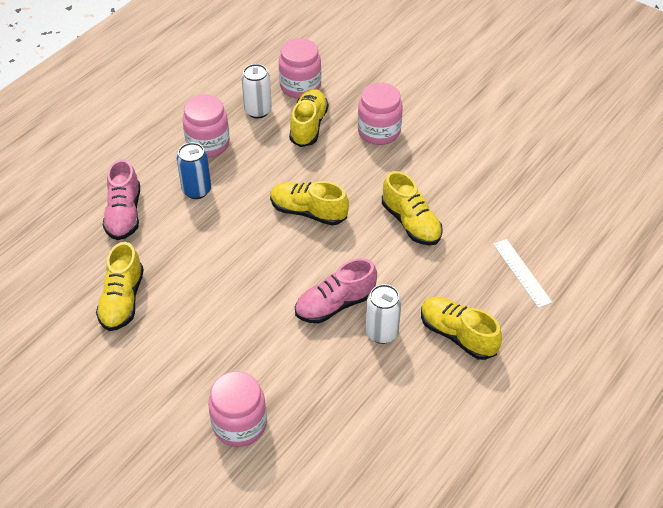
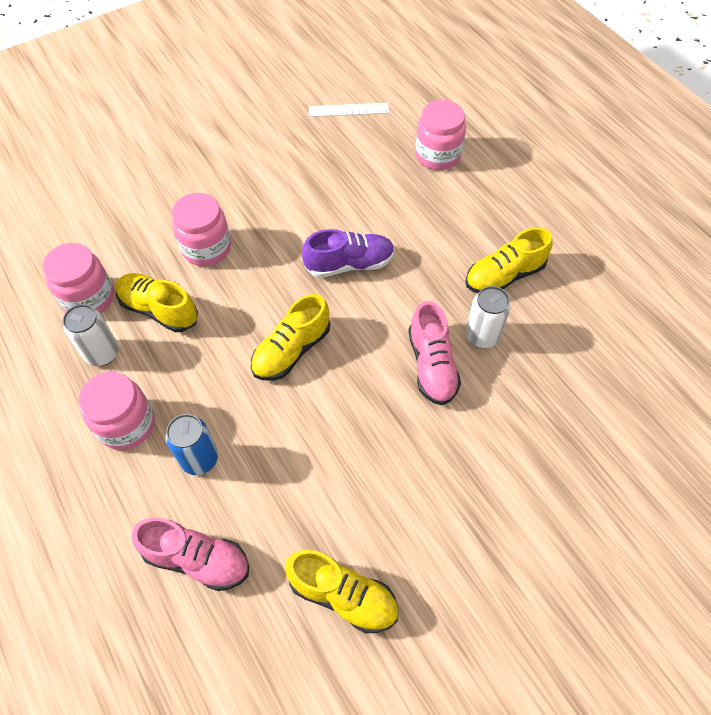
camera: 70 degrees left, 10 degrees up
(239, 424) = (562, 505): pink jar -> pink jar (437, 155)
(411, 223) = (349, 264): yellow shoe -> purple shoe
(522, 272) = (447, 202): white ruler -> white ruler (348, 110)

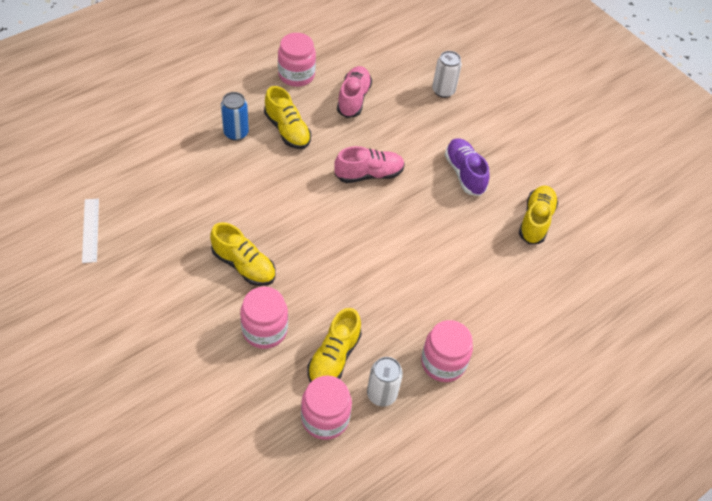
camera: 100 degrees left, 5 degrees down
(197, 559) = (532, 301): pink shoe -> pink shoe (353, 99)
(199, 459) = (462, 309): blue can -> blue can (236, 133)
(292, 350) = (365, 258): yellow shoe -> yellow shoe (244, 265)
(349, 264) = (279, 224): purple shoe -> purple shoe (464, 173)
(437, 155) = (157, 165): pink jar -> pink jar (296, 75)
(482, 336) = (341, 146): white can -> white can (443, 91)

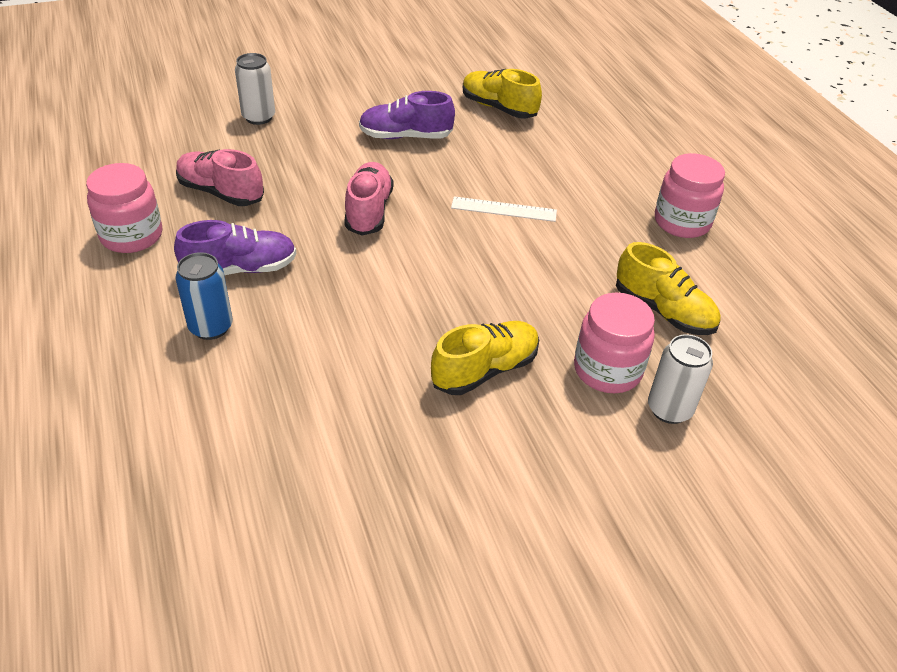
camera: 70 degrees left, 10 degrees down
(90, 230) = (334, 572): white ruler -> white ruler (503, 209)
(287, 130) = (240, 269): yellow shoe -> purple shoe
(325, 418) = (754, 339): pink jar -> none
(381, 394) = (722, 281): white can -> white can (669, 409)

